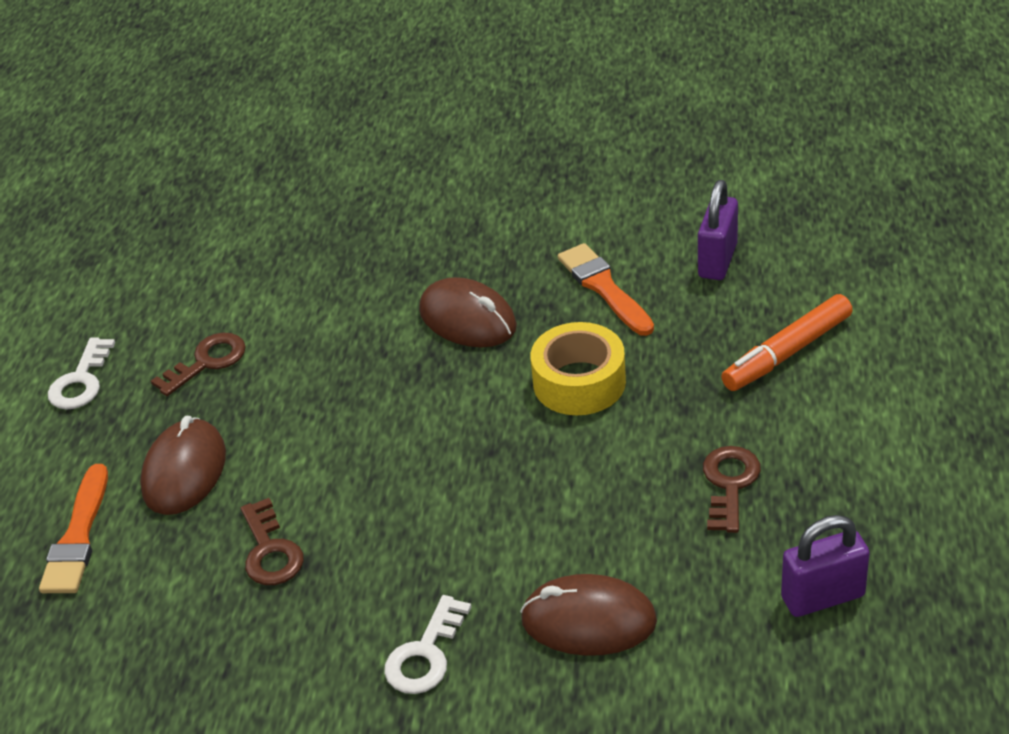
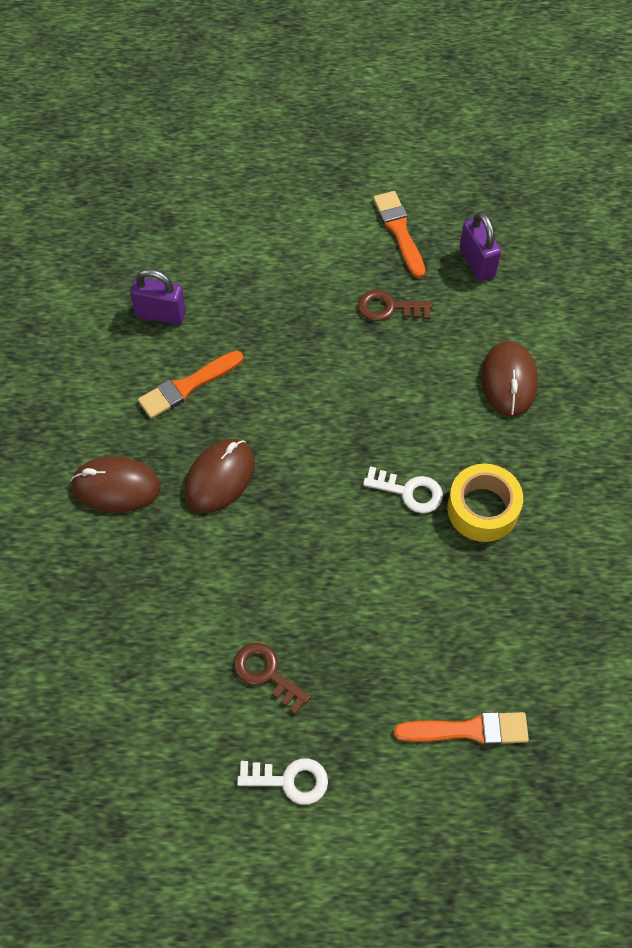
camera: 100 degrees left, 20 degrees up
(185, 471) = (394, 662): brown mouse -> brown mouse (116, 486)
(270, 551) = (470, 582): brown key -> none
(425, 654) = (547, 470): white key -> white key (409, 492)
(579, 382) = (293, 397): yellow tape -> yellow tape (482, 509)
(787, 353) = (264, 275): orange marker -> none
(882, 501) = (399, 231): none -> orange brush

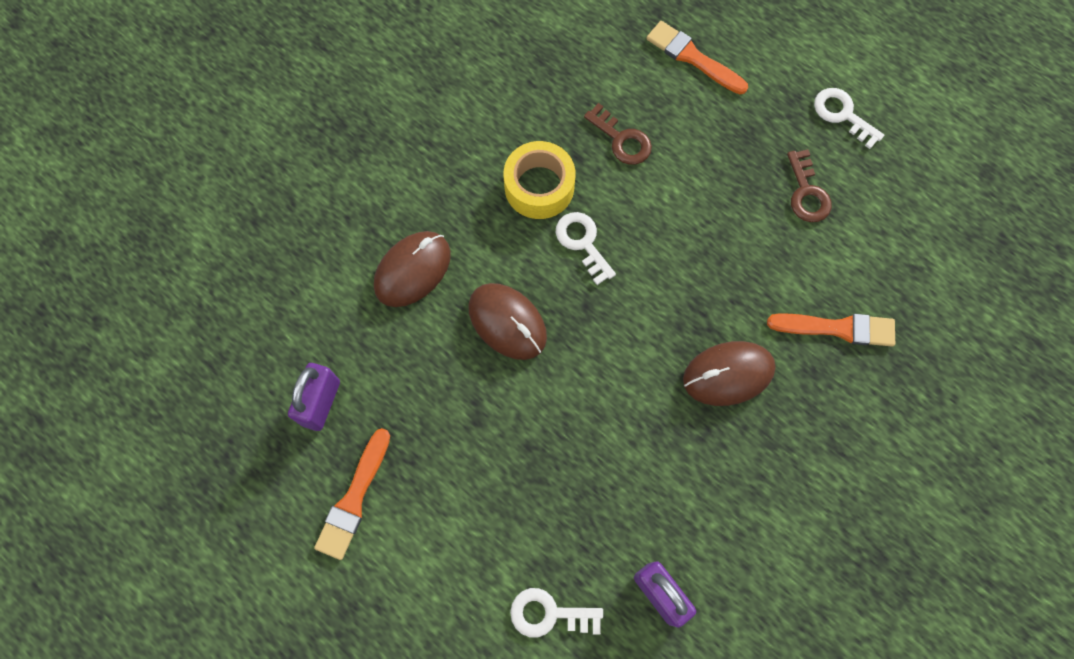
camera: 140 degrees left, 10 degrees up
(116, 486) = (825, 436): brown mouse -> brown mouse (507, 322)
(187, 386) = (692, 488): orange brush -> orange brush (837, 328)
(222, 258) = (549, 614): none -> white key
(388, 308) = (443, 422): brown key -> brown key (622, 140)

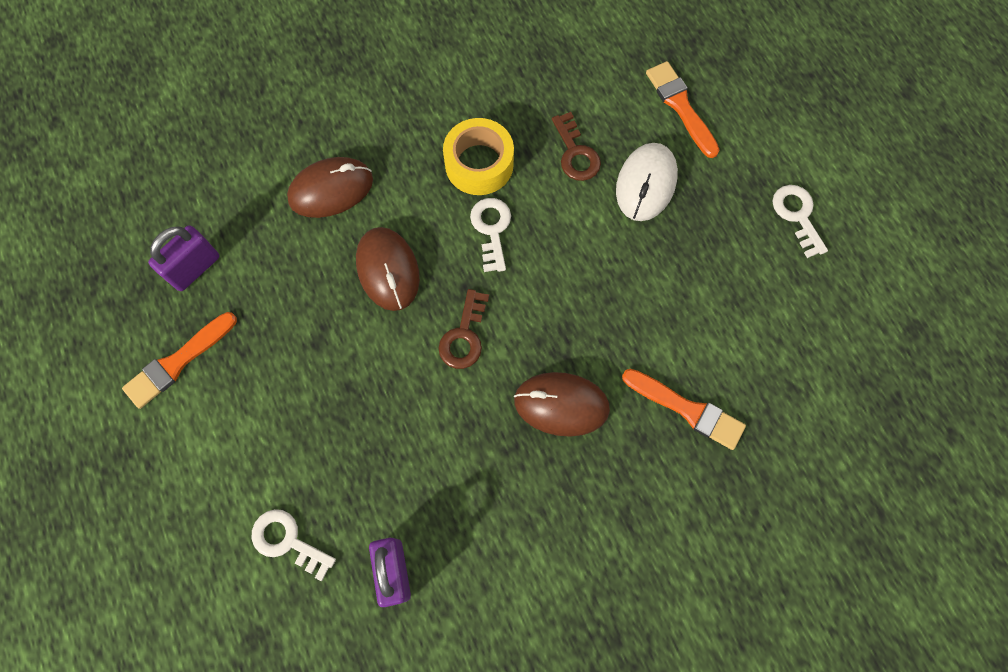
camera: 25 degrees right, 0 degrees up
(698, 141) = (645, 184): none -> white mouse
(806, 193) = (724, 273): brown key -> brown key (464, 336)

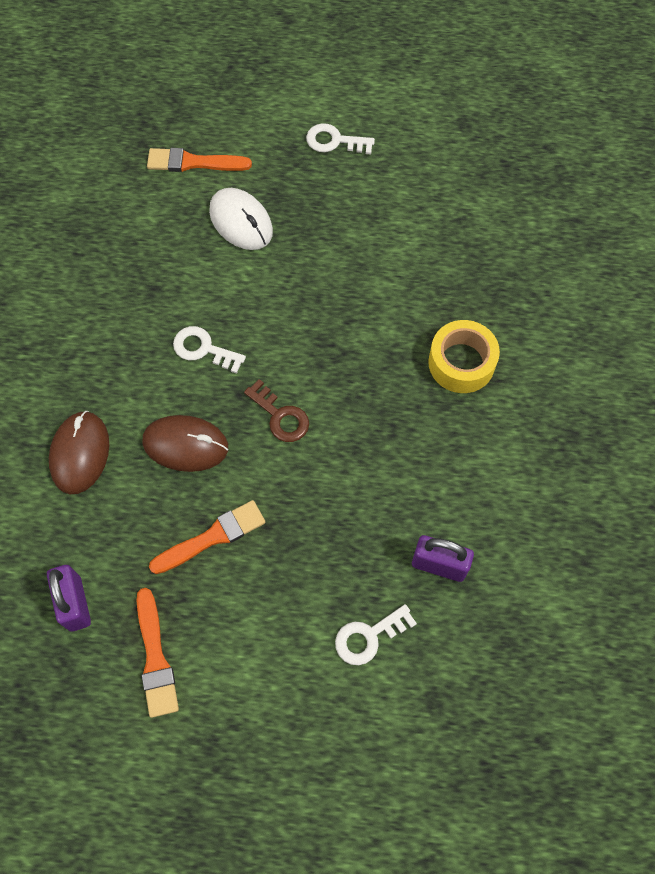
camera: 60 degrees left, 5 degrees down
(479, 164) = (139, 328): yellow tape -> yellow tape (461, 363)
(561, 404) = (379, 376): brown mouse -> none
(575, 153) = (181, 254): brown key -> none
(687, 409) = (435, 294): orange brush -> orange brush (212, 537)

